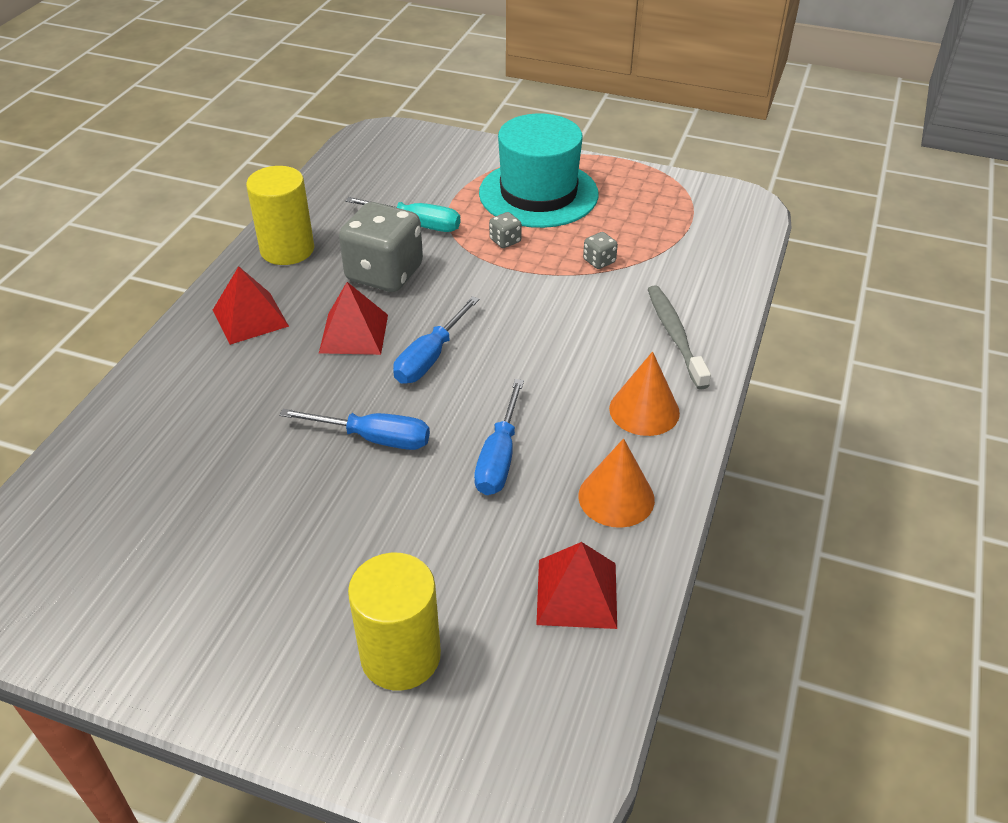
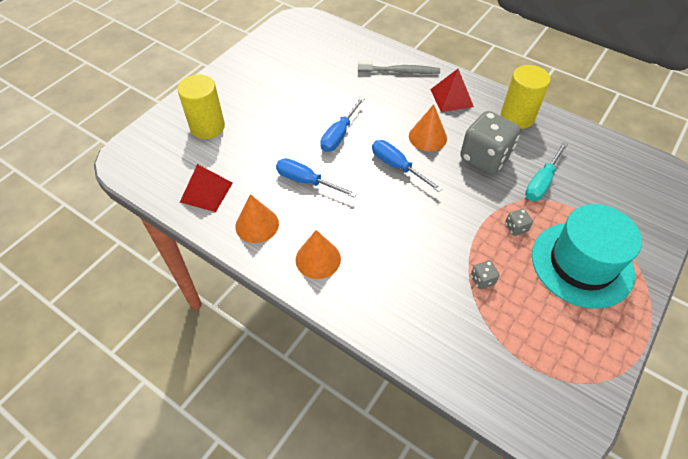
camera: 105 degrees right, 10 degrees up
(354, 333) = (427, 137): red pyramid -> orange cone
(675, 336) = (384, 301): grey toothbrush -> grey toothbrush (400, 71)

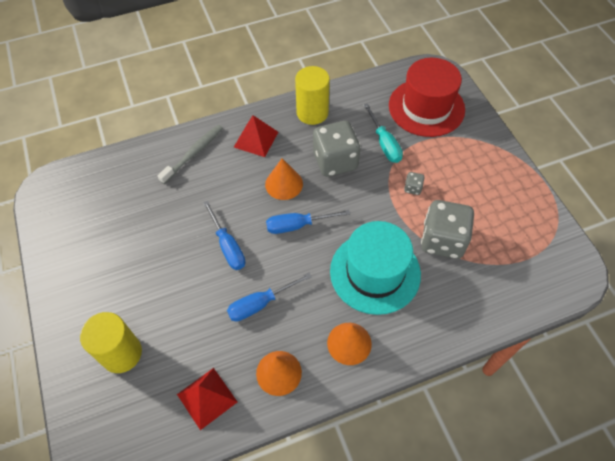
camera: 55 degrees left, 5 degrees up
(482, 280) = (442, 240): grey dice -> grey dice, size x2.40
(582, 264) = (467, 172): turquoise hat -> turquoise hat (375, 272)
(619, 193) = (426, 107): none -> red hat

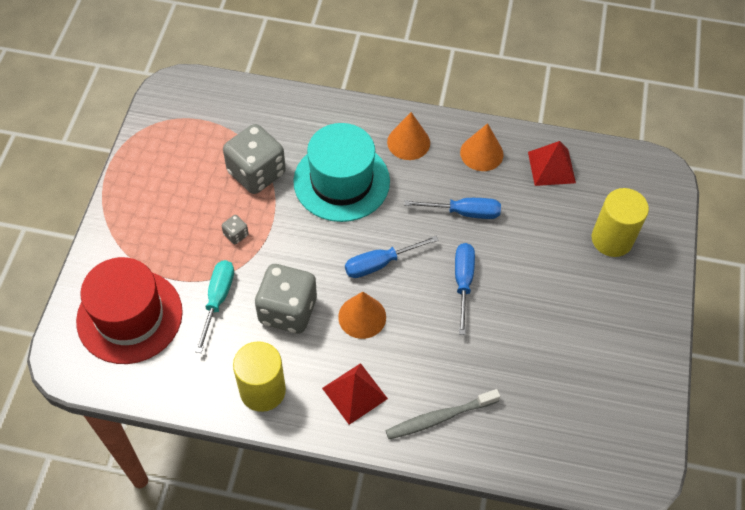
camera: 150 degrees left, 0 degrees up
(297, 225) = (380, 263): blue screwdriver -> blue screwdriver turned 135 degrees clockwise

